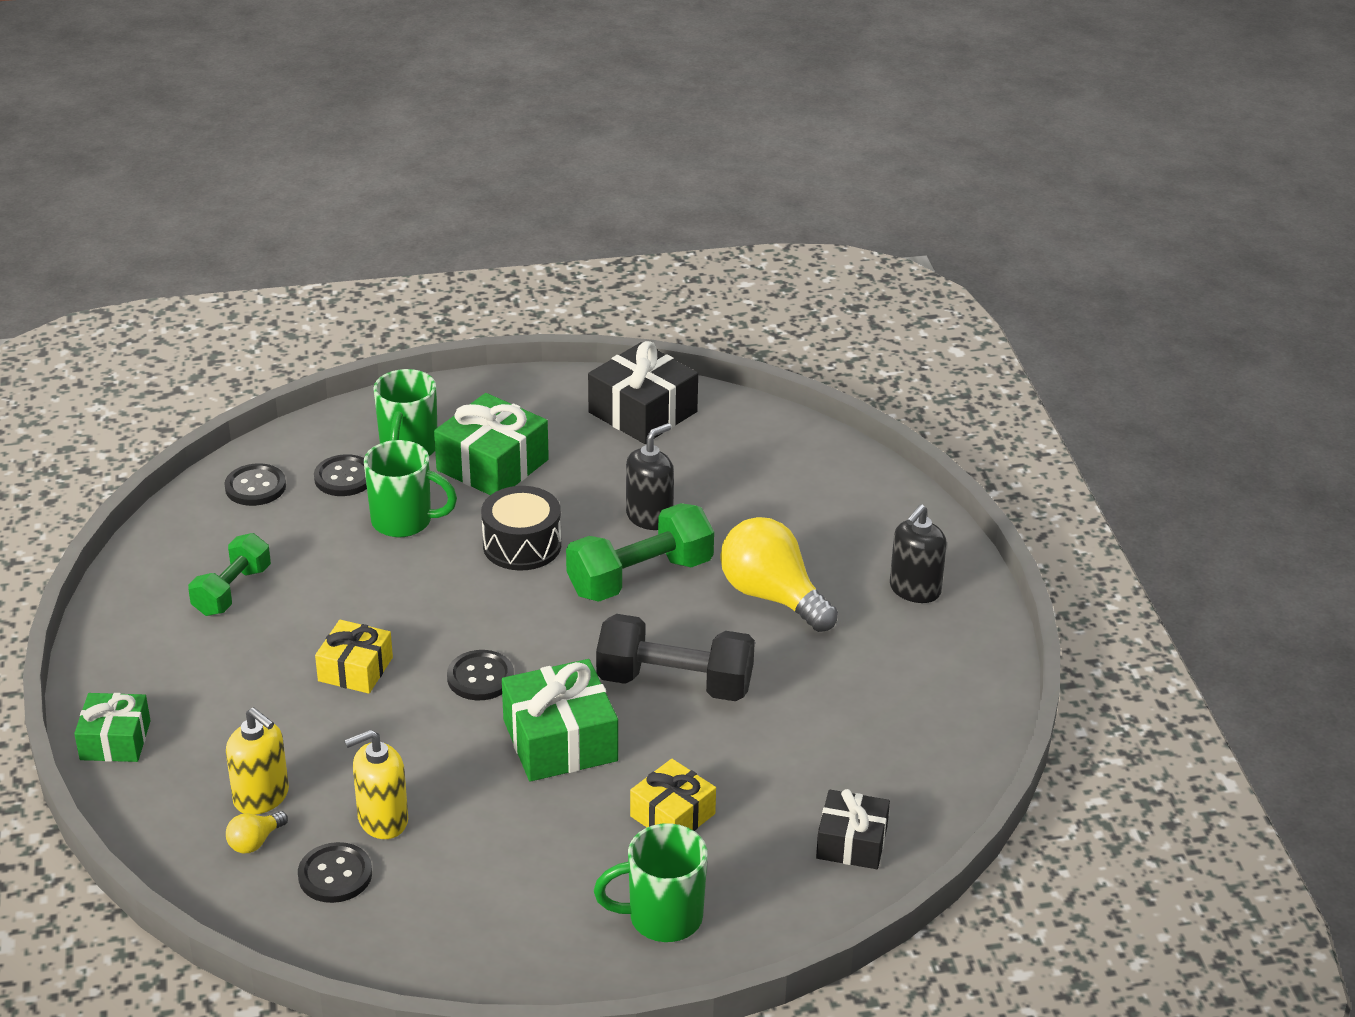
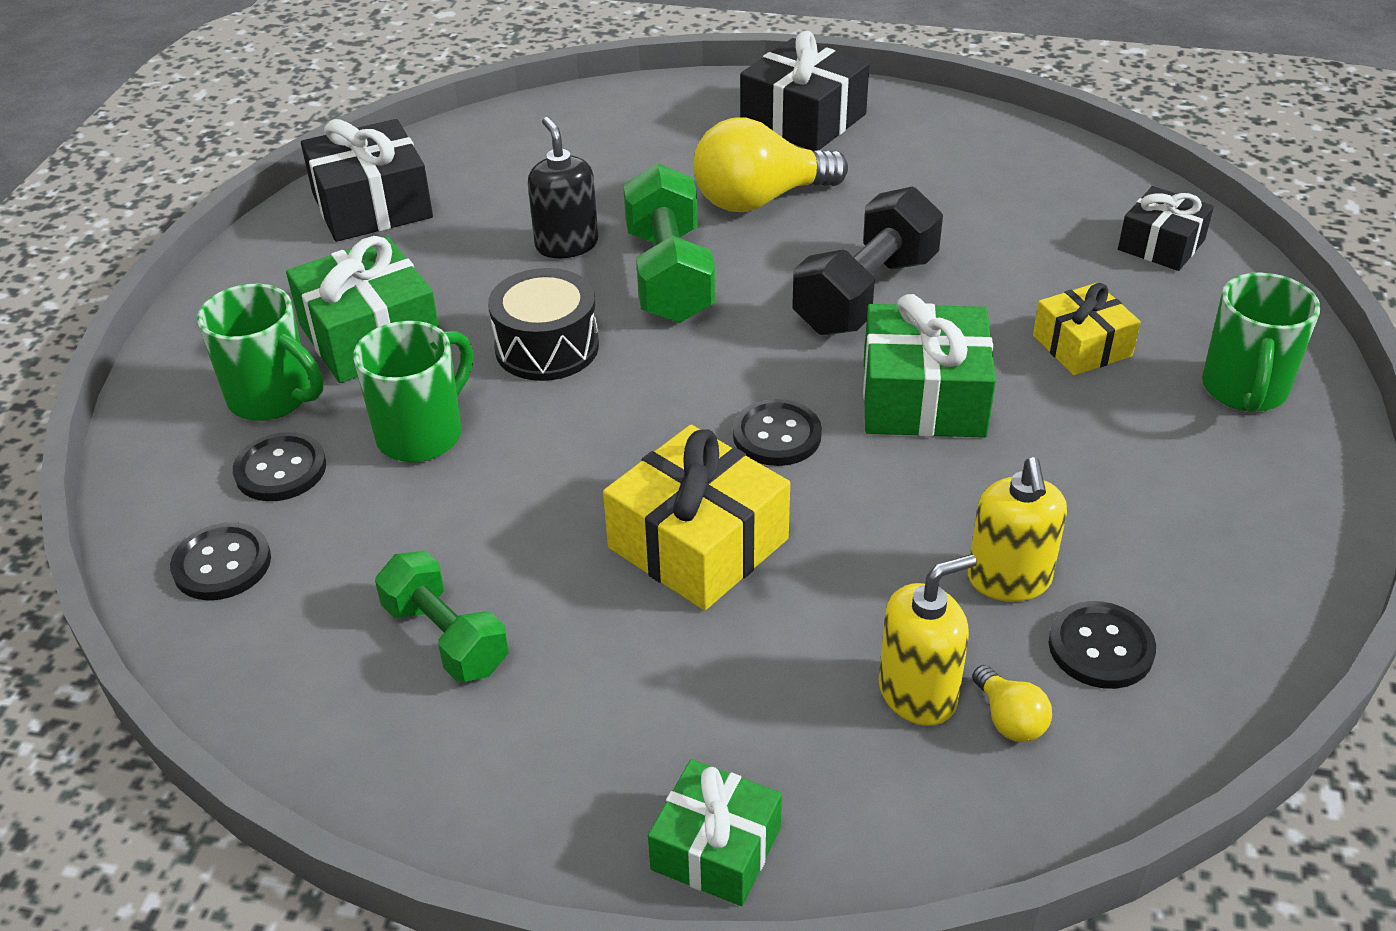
camera: 65 degrees left, 5 degrees up
(355, 669) = (698, 543): yellow gift -> yellow gift, size x1.58
(914, 590) = (803, 120): black soap dispenser -> black gift

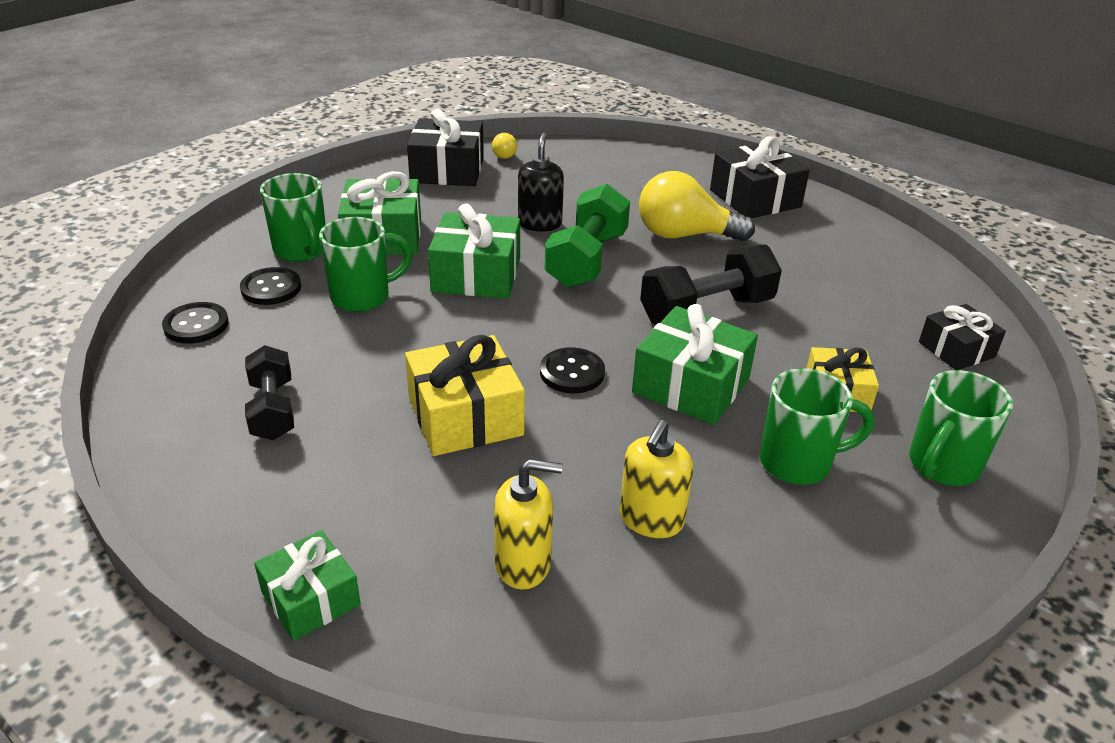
camera: 25 degrees right, 5 degrees down
(446, 637) = (273, 410): green dumbbell -> black dumbbell
(547, 347) = (476, 275): black drum -> green gift
(1009, 719) = (571, 608): yellow light bulb -> yellow light bulb (505, 154)
(1100, 647) = (679, 591): black button -> none
(1105, 446) = (798, 463): none -> green mug

